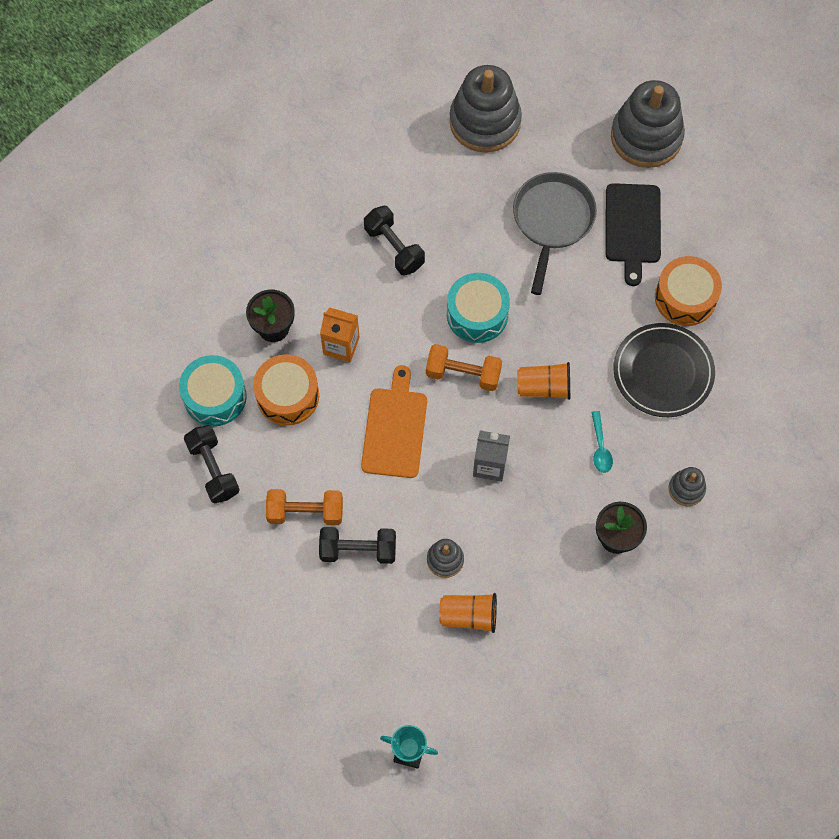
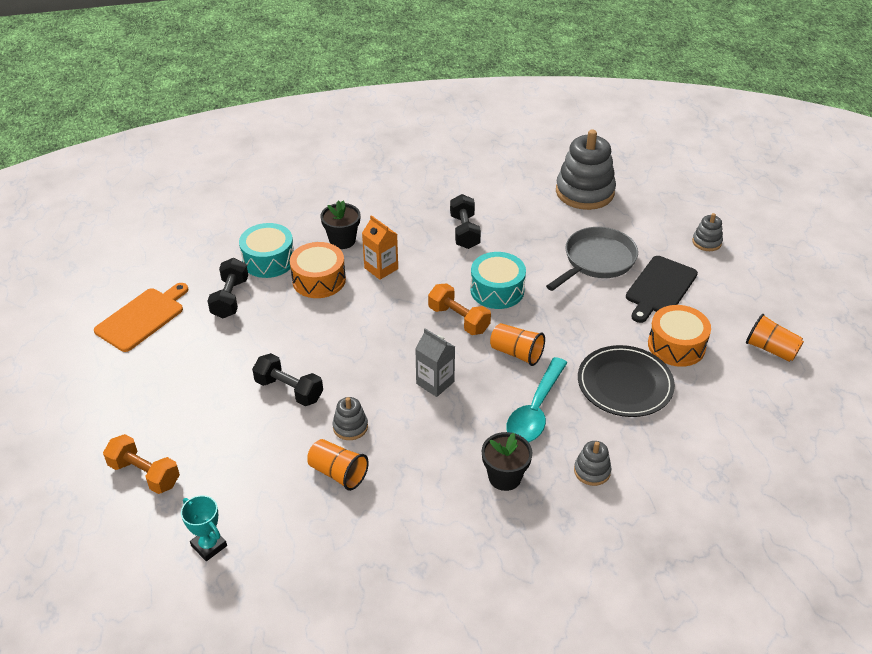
camera: 30 degrees right, 25 degrees down
(305, 512) = (271, 350): orange dumbbell -> orange dumbbell (144, 474)
(395, 429) = (380, 330): orange cutting board -> orange cutting board (142, 318)
(600, 447) = (535, 410): turquoise spoon -> turquoise spoon, size x1.99
(646, 137) = (706, 242): grey stacking toy -> grey stacking toy, size x0.47
(771, 257) = (771, 349): none -> orange cup

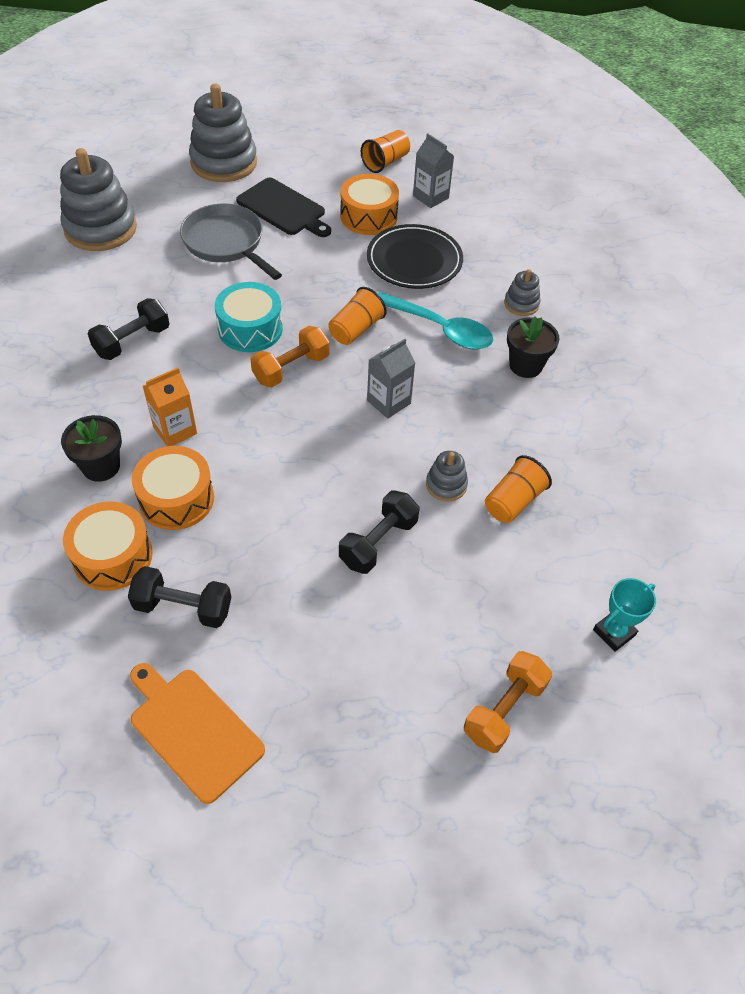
camera: 85 degrees left, 10 degrees up
(268, 260) = (112, 556): turquoise drum -> orange drum
(464, 232) = (132, 341): black dumbbell -> black dumbbell turned 45 degrees counterclockwise
(706, 242) = (224, 163): grey stacking toy -> grey stacking toy, size x2.13
(731, 389) = (430, 197): none -> grey carton

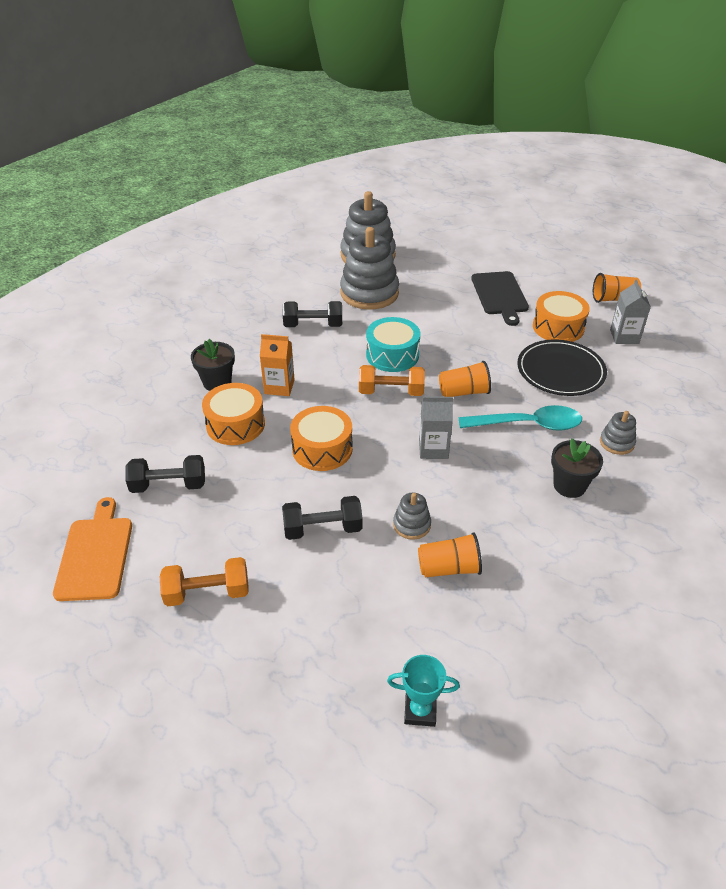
camera: 45 degrees right, 10 degrees down
(112, 556) = (167, 433): orange drum -> orange drum (322, 449)
(183, 607) = (169, 485): black dumbbell -> black dumbbell turned 60 degrees counterclockwise
(224, 163) = (490, 251): grey stacking toy -> grey stacking toy (369, 293)
(226, 243) = (436, 298): grey pan -> none
(440, 329) = (528, 424): turquoise spoon -> turquoise spoon turned 75 degrees counterclockwise
(504, 710) = (279, 694): orange dumbbell -> orange dumbbell (207, 593)

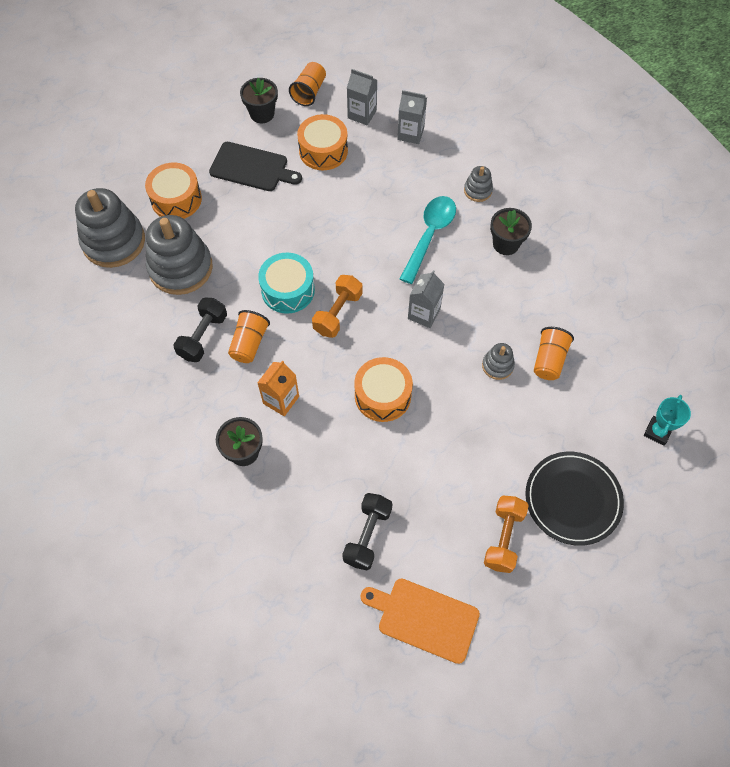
camera: 65 degrees left, 20 degrees up
(235, 424) = (314, 455): orange drum -> orange drum (176, 199)
(322, 529) = (474, 430): black dumbbell -> none
(464, 392) = (367, 260): orange cup -> orange cup (249, 343)
(560, 371) = (379, 180): black plate -> black plate (572, 499)
(561, 282) = (262, 114): none -> black flower pot
(636, 374) = (410, 133): none -> grey carton

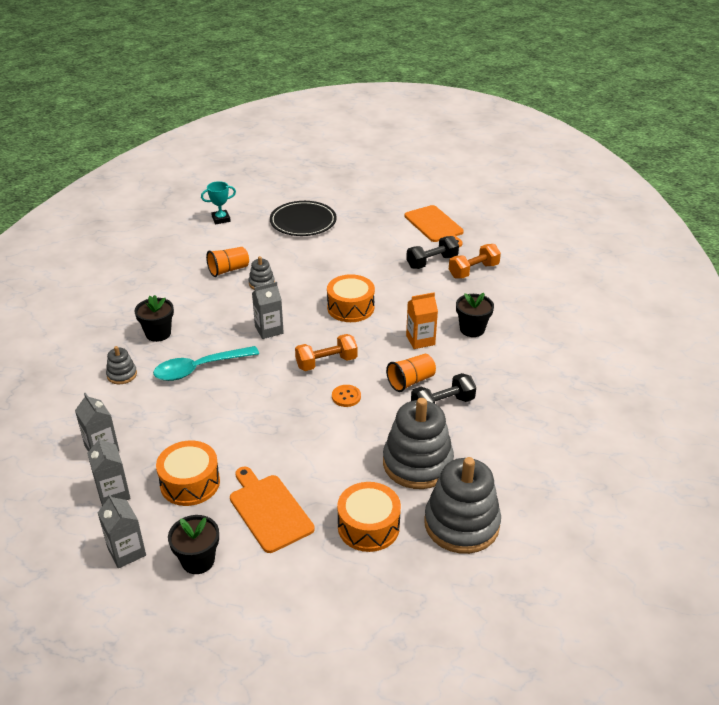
camera: 140 degrees left, 25 degrees down
(252, 168) = (269, 510): black cutting board -> orange cutting board
(288, 290) = (346, 397): turquoise drum -> orange button
(309, 92) = (126, 552): orange cup -> grey carton
(503, 538) = (358, 228): orange dumbbell -> orange dumbbell (473, 271)

